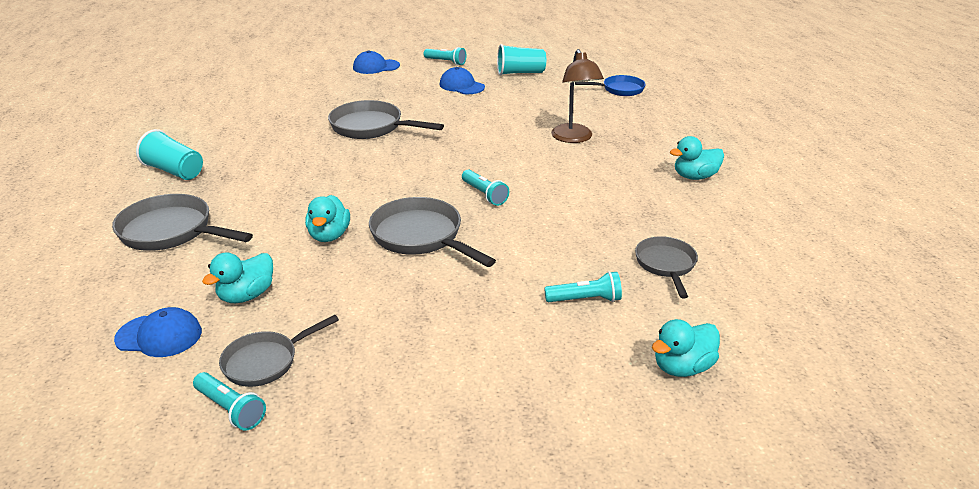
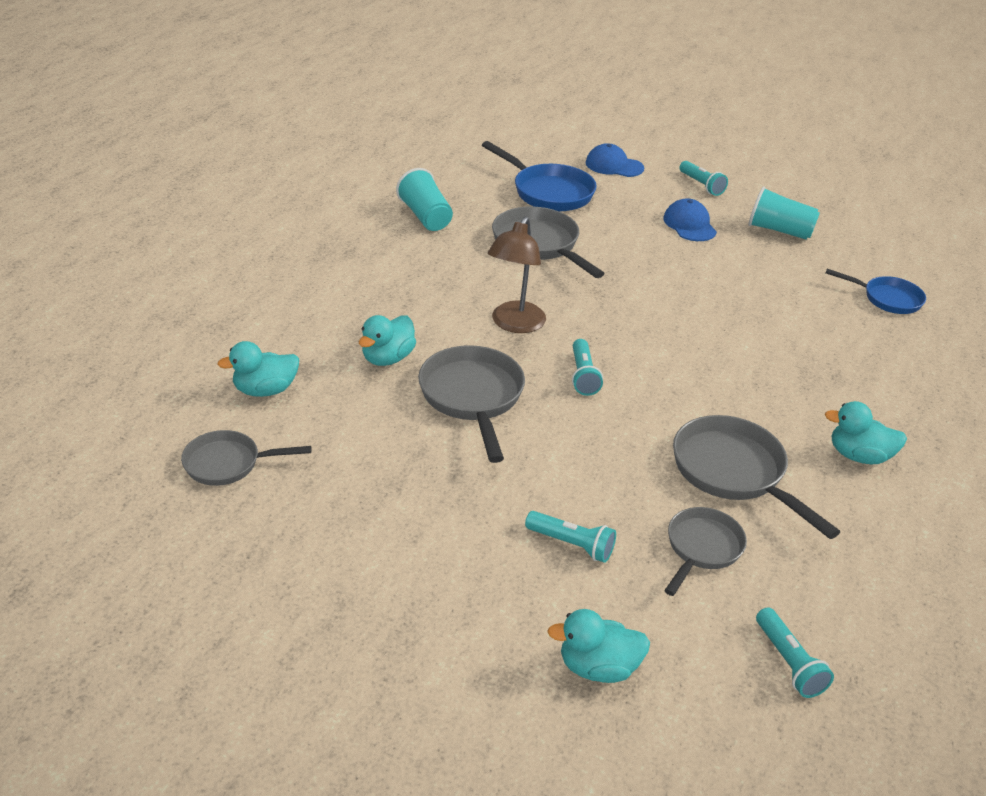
camera: 30 degrees right, 5 degrees up
(159, 335) = (168, 397): blue cap -> none
(171, 232) = (257, 295): grey pan -> grey pan (734, 472)
(175, 171) = (310, 228): turquoise cup -> turquoise cup (425, 217)
(230, 409) = (167, 494): turquoise flashlight -> turquoise flashlight (788, 662)
(345, 94) = (548, 192): none -> blue pan
(574, 138) = (757, 345): brown lamp -> brown lamp (514, 324)

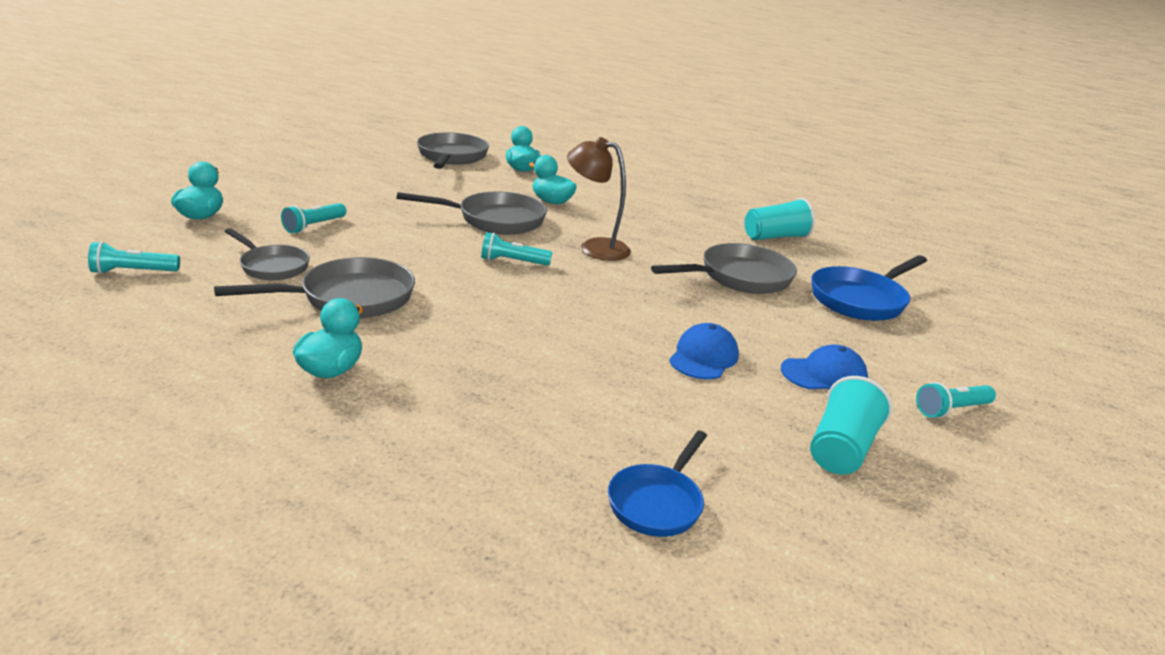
camera: 95 degrees right, 10 degrees down
(228, 463) = (451, 157): grey pan -> grey pan, size x1.57
(614, 166) = (963, 352): blue cap -> blue cap (703, 357)

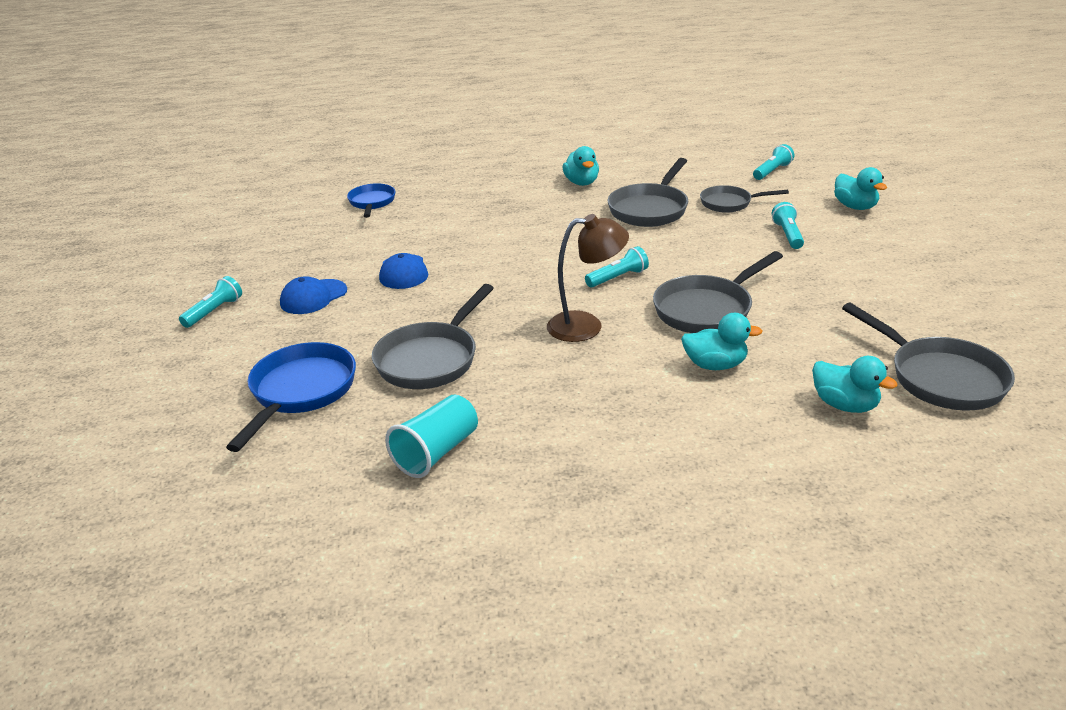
camera: 150 degrees right, 5 degrees up
(841, 449) = (289, 257): turquoise cup -> none

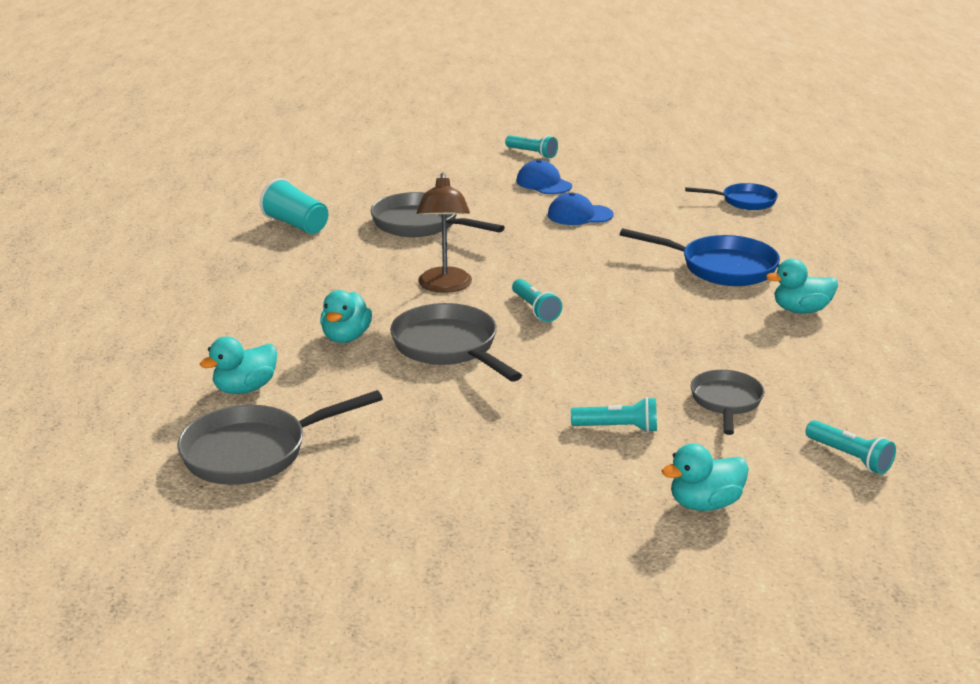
camera: 95 degrees right, 5 degrees down
(300, 392) = (399, 184): blue pan -> blue pan (721, 268)
(650, 209) = (712, 345): grey pan -> none

